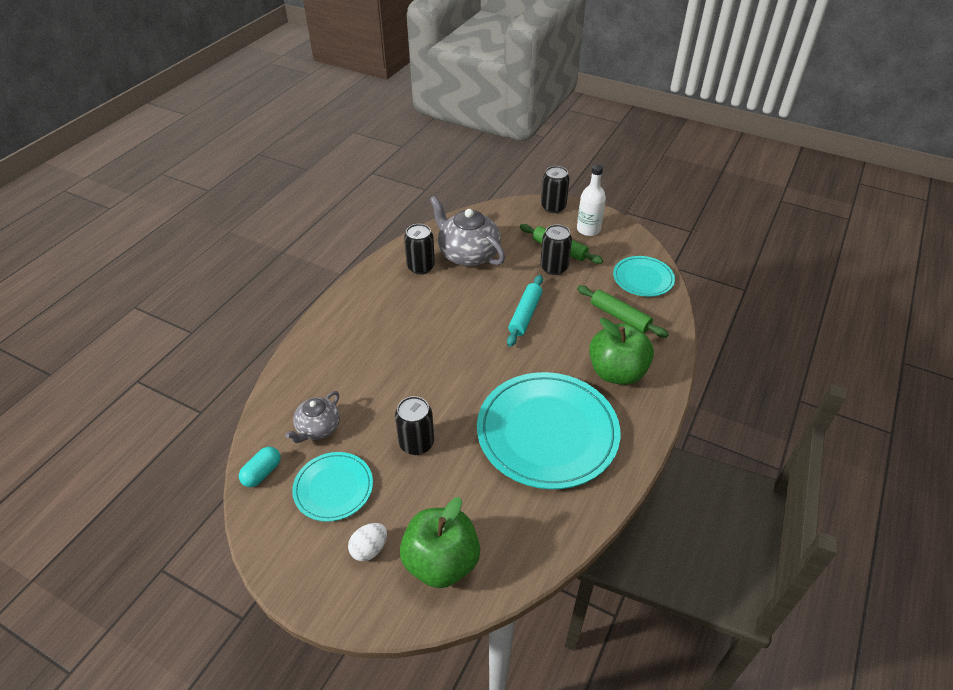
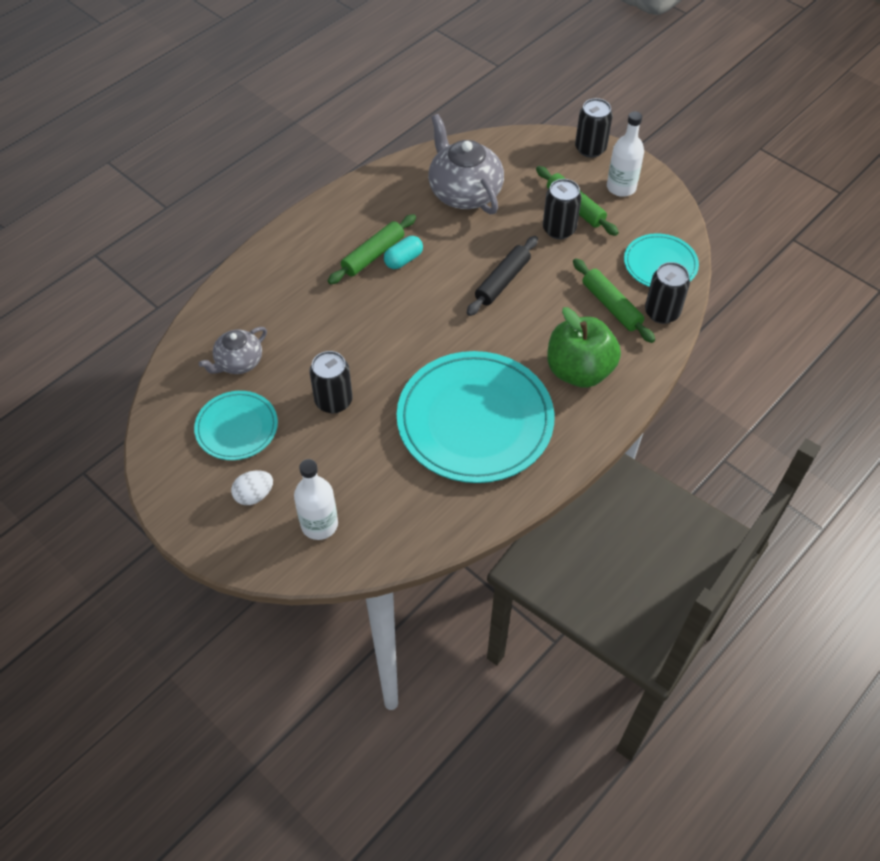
camera: 15 degrees right, 10 degrees up
(262, 473) = (171, 396): turquoise capsule -> turquoise capsule (403, 260)
(410, 315) = (373, 255): none -> green rolling pin
(421, 267) = (404, 198): black can -> black can (662, 312)
(441, 562) = (319, 524): green apple -> white bottle
(525, 315) = (502, 281): turquoise rolling pin -> black rolling pin

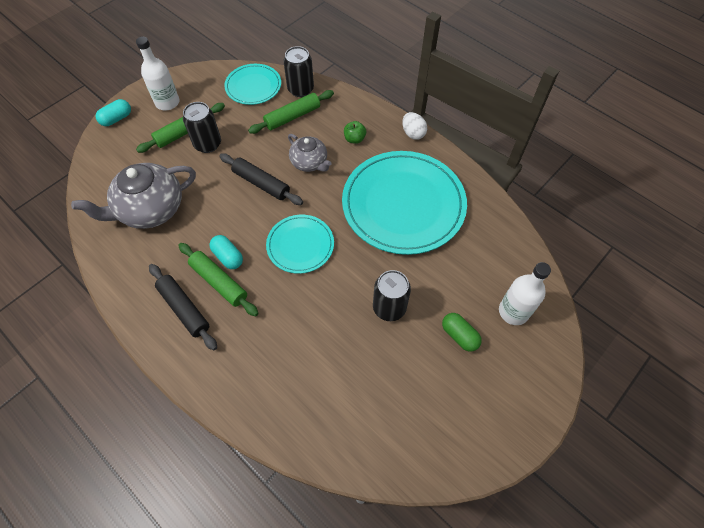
camera: 90 degrees left, 5 degrees up
(237, 427) = (423, 390): turquoise plate -> turquoise plate (300, 245)
(238, 362) = (346, 396): grey teapot -> grey teapot (309, 162)
(254, 495) = (493, 366): white egg -> white egg (413, 133)
(294, 465) = (459, 336): none -> green capsule
(344, 232) = (184, 309): none -> black rolling pin
(579, 371) = (354, 139): green apple -> green apple, size x0.42
(590, 148) = (117, 119): black can -> turquoise capsule

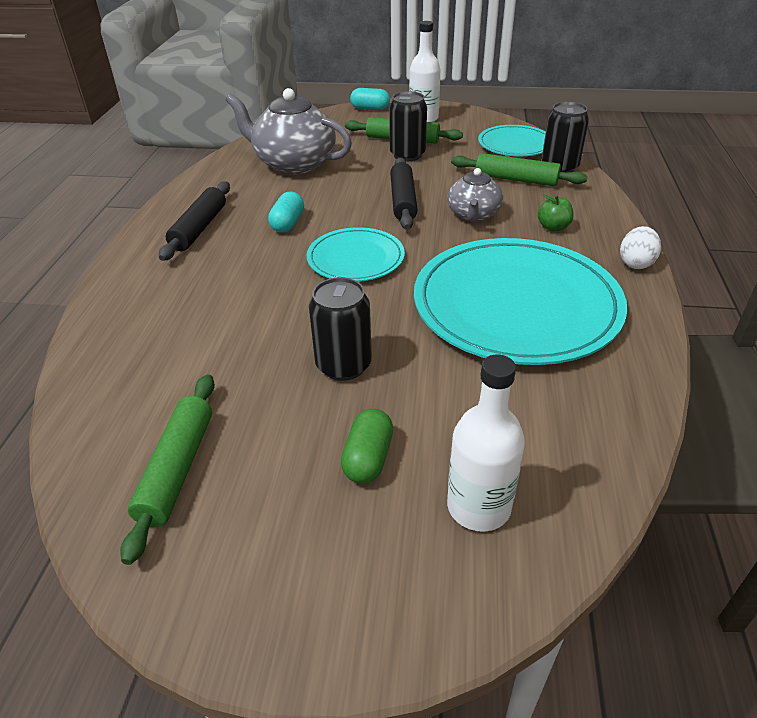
camera: 55 degrees right, 20 degrees down
(219, 282) = (251, 232): green rolling pin -> green rolling pin (178, 469)

